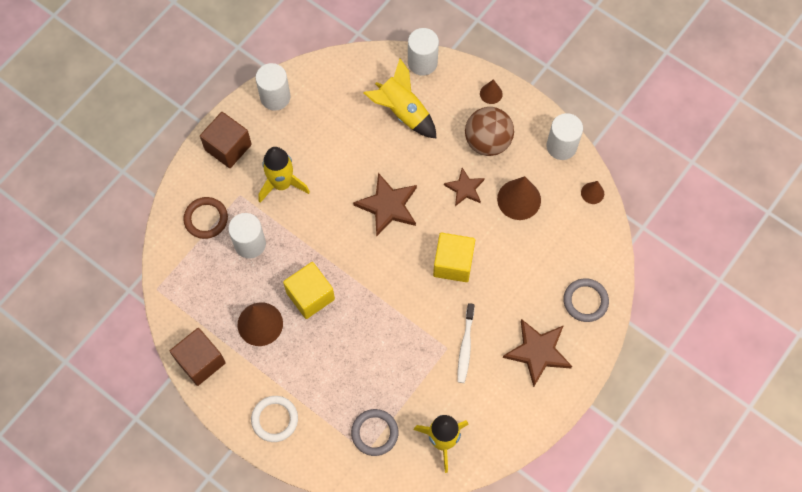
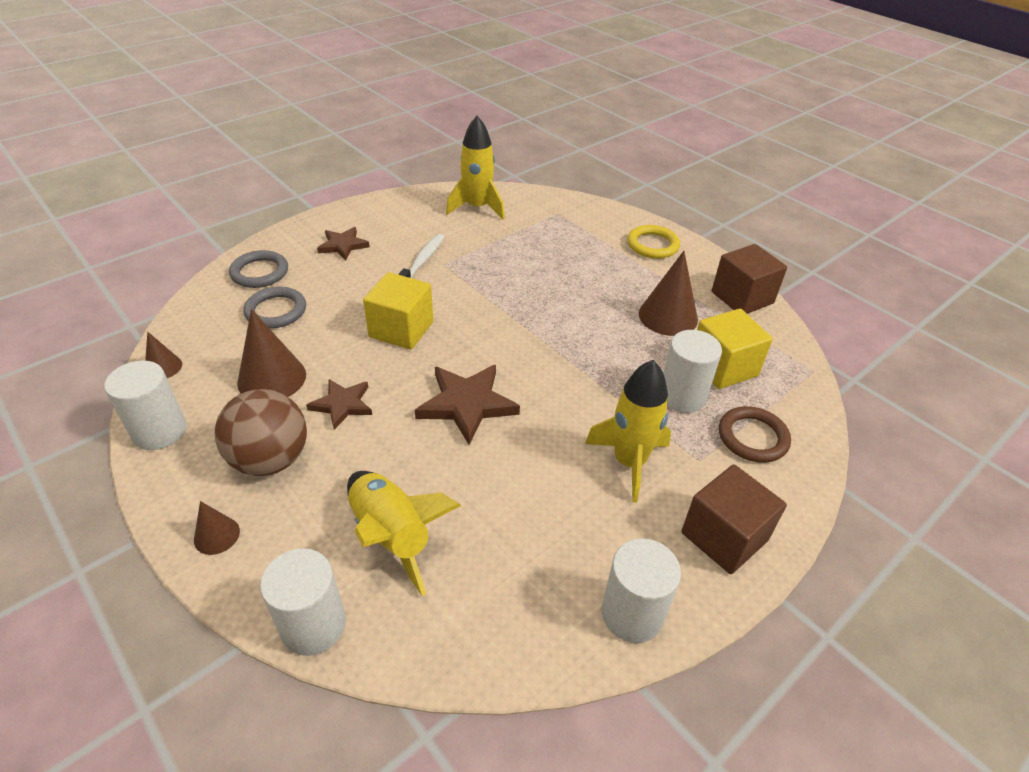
camera: 170 degrees left, 25 degrees down
(274, 419) = (652, 245): white ring -> yellow ring
(310, 296) = (600, 330): yellow cube -> yellow cube (723, 367)
(374, 433) = (545, 222): grey ring -> grey ring (276, 311)
(538, 352) = (343, 245): brown star -> brown star, size x0.63

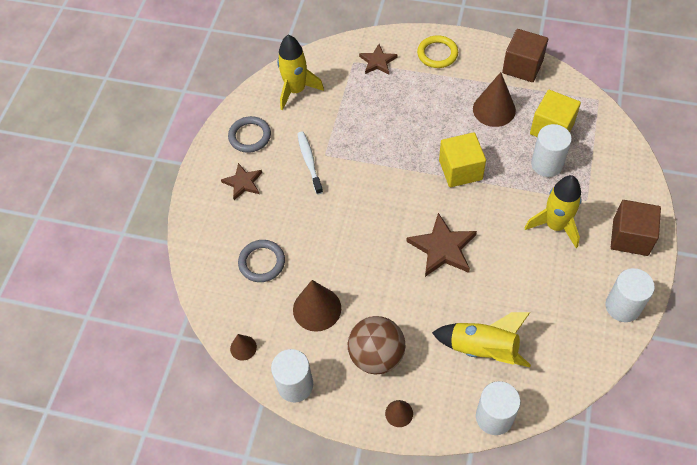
camera: 30 degrees left, 15 degrees up
(260, 272) = (214, 241): grey ring -> grey ring (250, 136)
(342, 405) = (376, 296): brown star -> brown star (378, 61)
(401, 329) = (353, 223): yellow cube -> yellow cube (460, 170)
(752, 437) = (600, 167): brown ring -> none

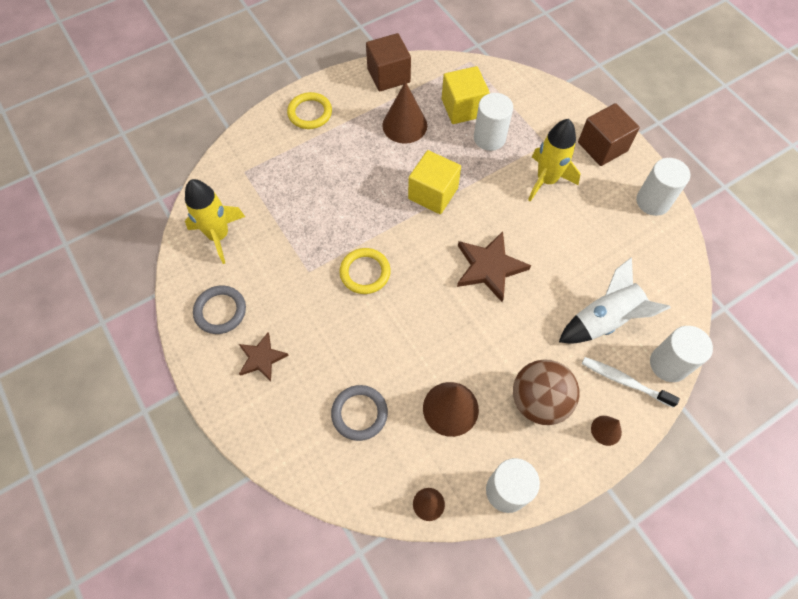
camera: 50 degrees left, 5 degrees up
(309, 162) = (302, 288): white toothbrush -> white toothbrush (624, 381)
(358, 184) = (365, 272): none -> yellow ring
(378, 61) = (266, 156): brown star -> none
(482, 349) = (604, 320): yellow rocket -> white rocket

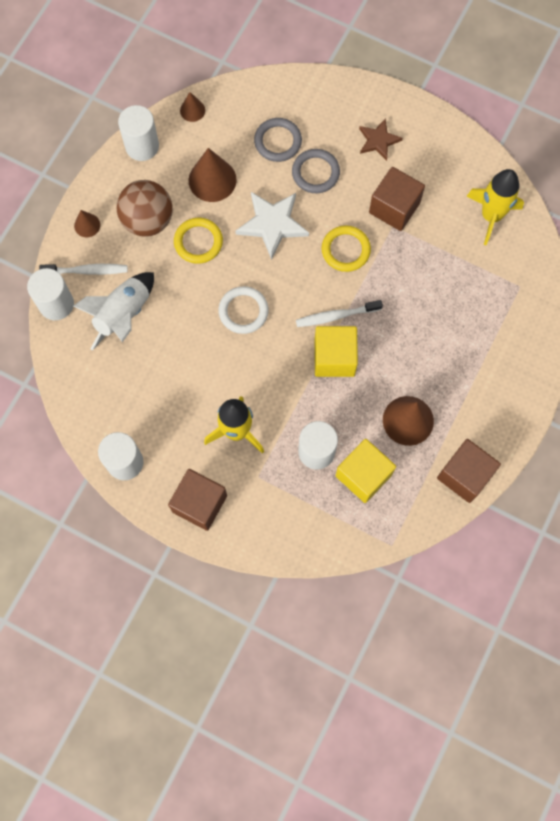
camera: 150 degrees right, 10 degrees up
(220, 311) = (438, 157): grey ring -> grey ring (315, 173)
(295, 286) = (394, 208): none -> brown cube
(310, 113) = (509, 383): yellow ring -> yellow ring (198, 242)
(410, 223) = (336, 316): none -> white toothbrush
(417, 331) = (272, 224): none -> white star
(489, 267) = (243, 311): brown star -> white ring

